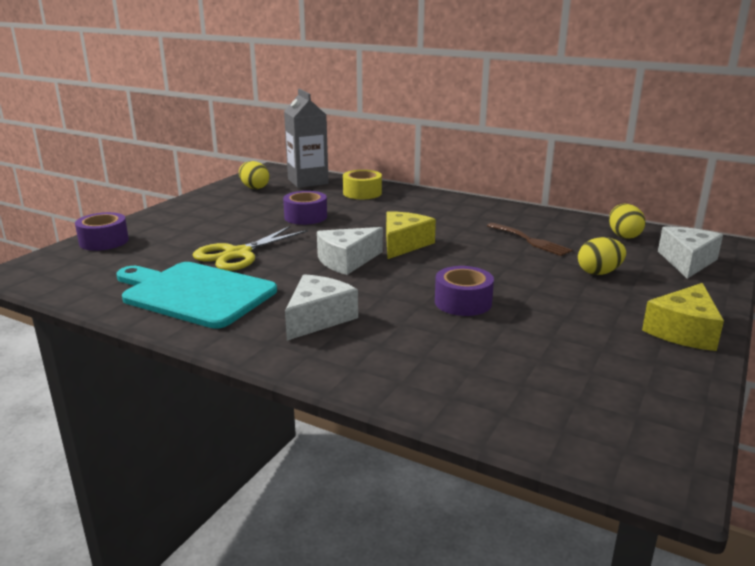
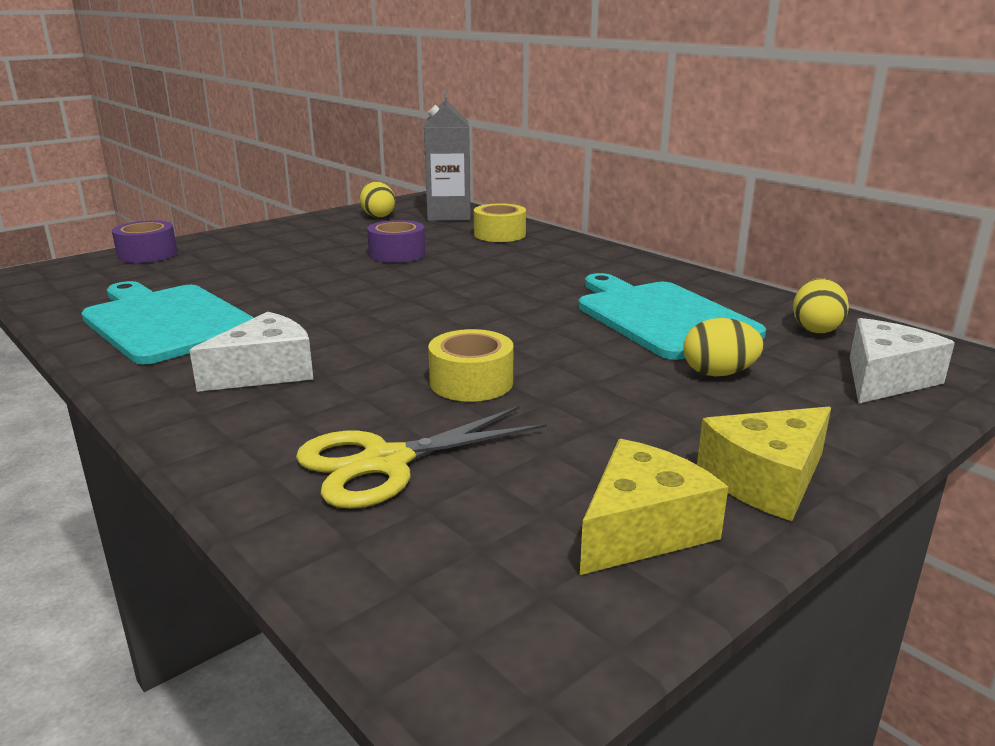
camera: 20 degrees right, 0 degrees up
(238, 254) = (267, 285): yellow scissors -> yellow scissors (385, 463)
(347, 261) = (383, 310): white cheese -> none
(403, 244) = (479, 300): yellow cheese -> yellow cheese (642, 529)
(463, 302) = (471, 382): purple tape -> yellow tape
(530, 241) = (661, 317): brown fork -> turquoise cutting board

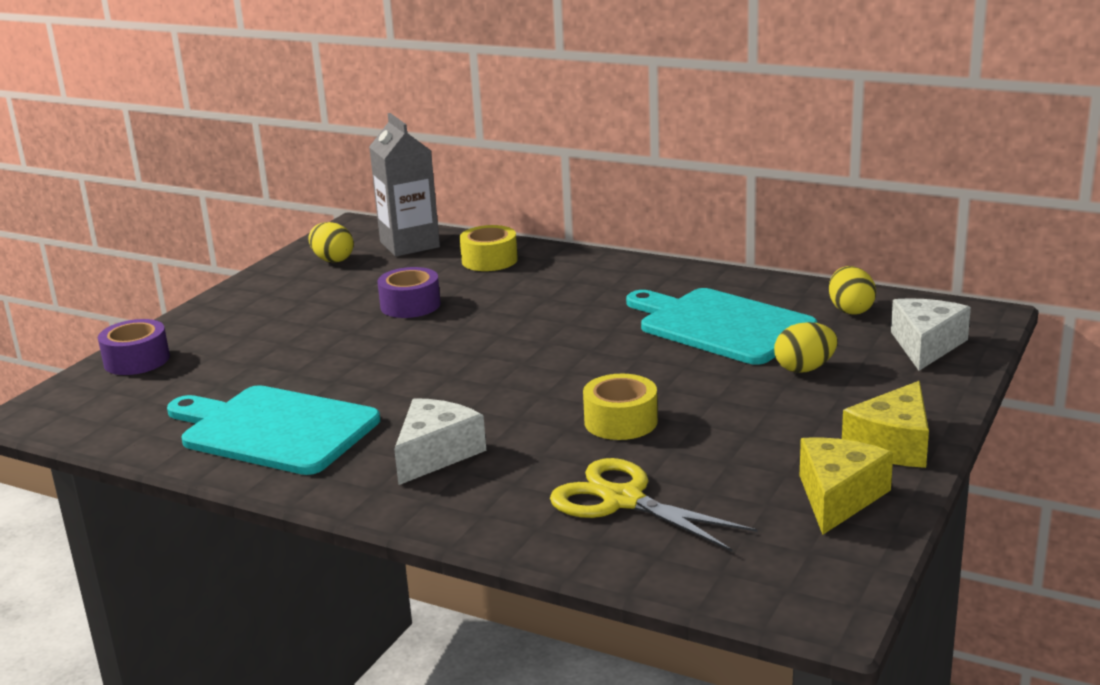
camera: 20 degrees left, 0 degrees up
(385, 463) = (622, 500): yellow scissors -> yellow scissors turned 90 degrees clockwise

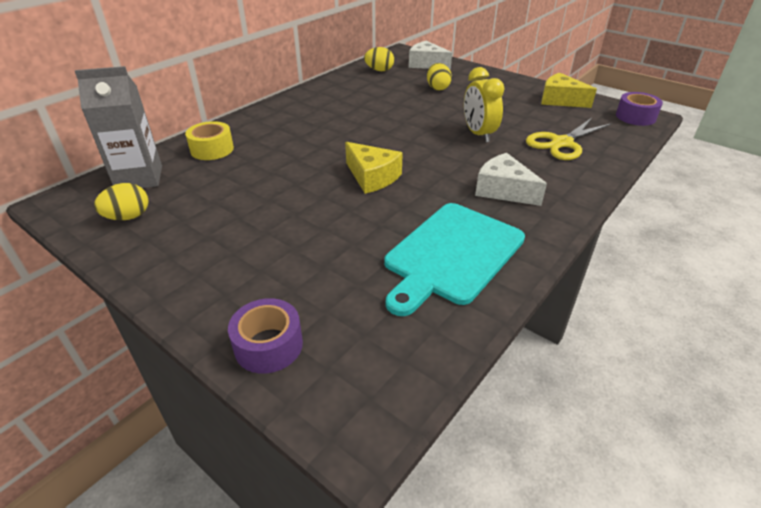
camera: 80 degrees left, 15 degrees up
(410, 305) = (266, 185): purple tape -> purple tape (635, 117)
(620, 421) = (478, 134): yellow tape -> yellow clock
(721, 325) = (376, 97): turquoise cutting board -> none
(893, 444) = (516, 84): yellow cheese -> yellow cheese (372, 177)

